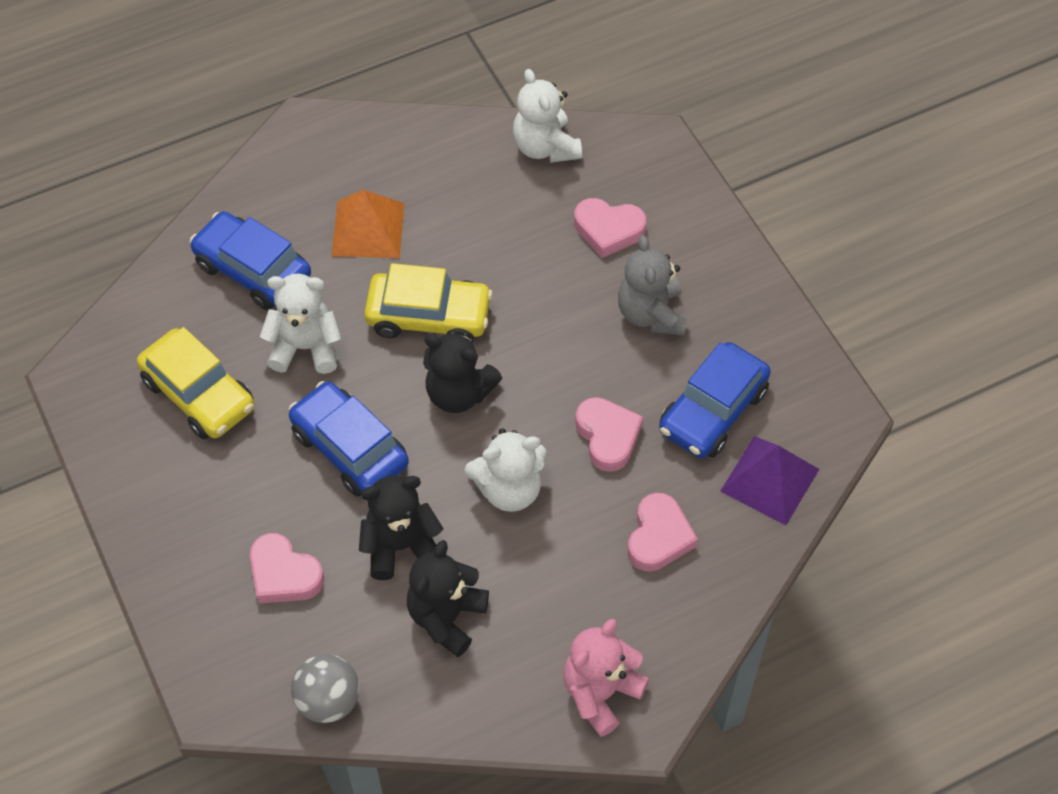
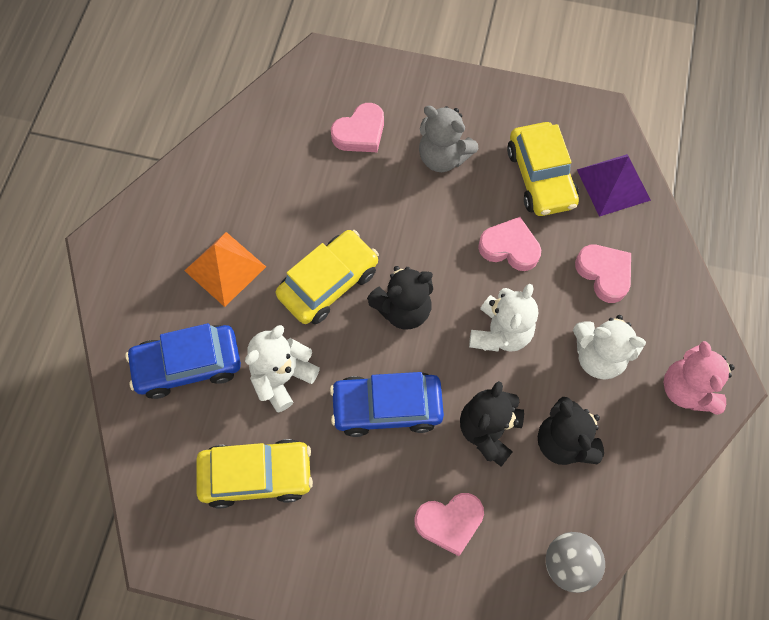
camera: 50 degrees left, 10 degrees up
(545, 147) = (264, 119): white teddy bear -> white teddy bear (598, 356)
(713, 411) = (540, 177): blue car -> yellow car

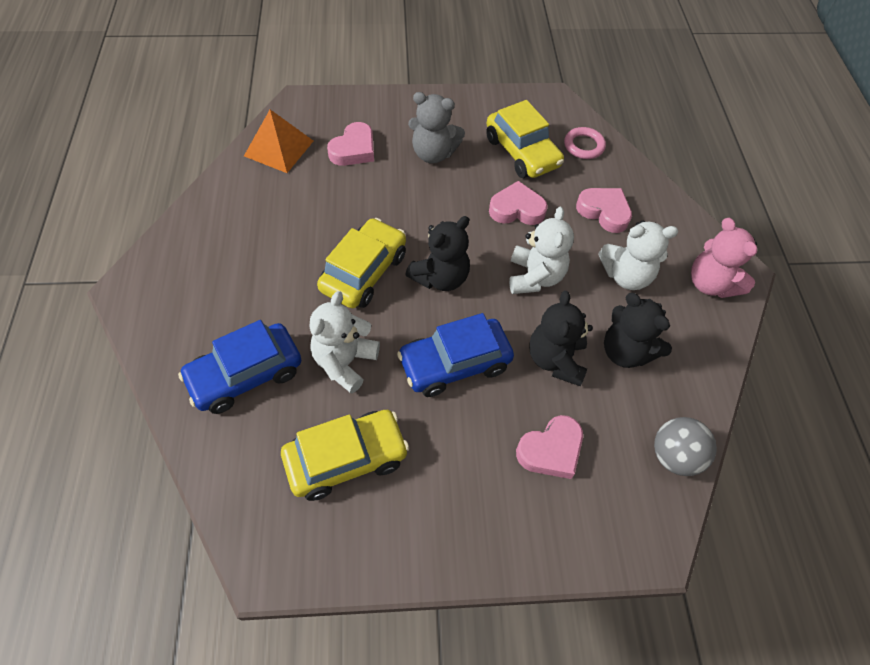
camera: 20 degrees left, 10 degrees down
(225, 268) = (259, 282): orange pyramid -> orange pyramid (279, 148)
(613, 184) = (584, 146): purple pyramid -> pink ring

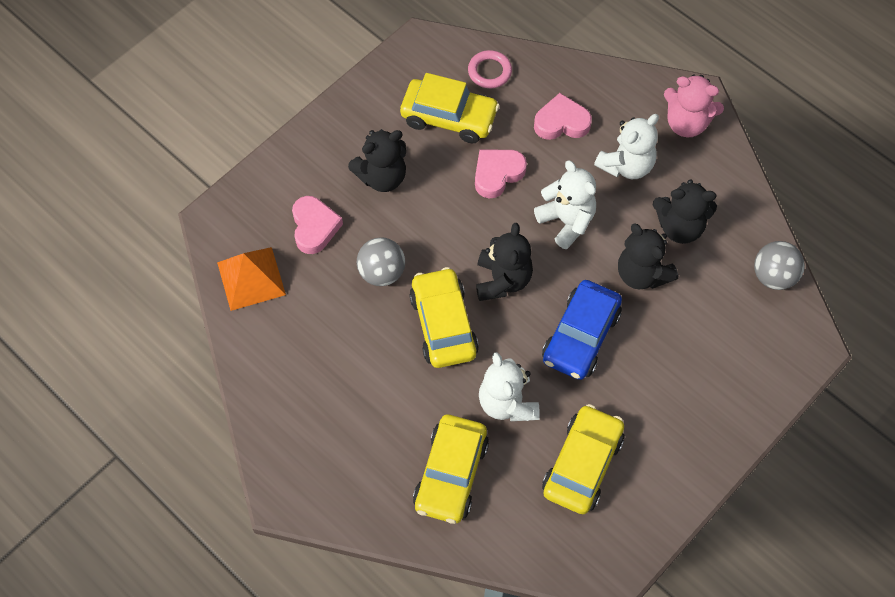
camera: 40 degrees left, 5 degrees up
(246, 375) = (451, 474): blue car -> yellow car
(363, 207) = (382, 272): none -> grey ball
(433, 153) = (382, 177): grey teddy bear -> black teddy bear
(551, 450) = (699, 340): pink heart -> none

